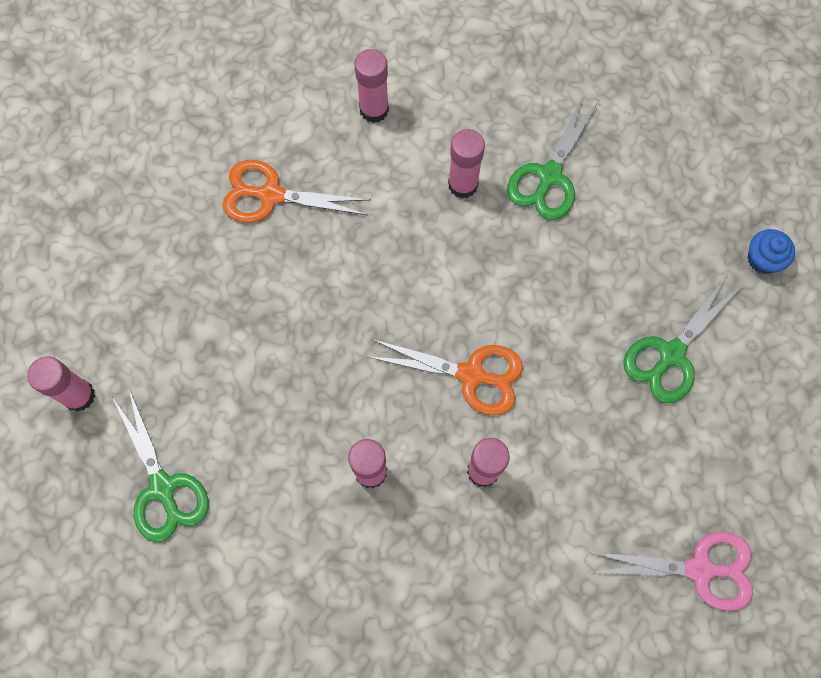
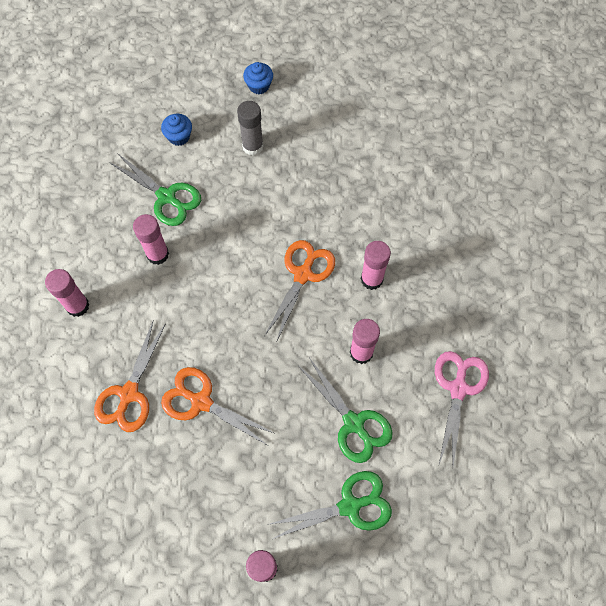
camera: 80 degrees left, 5 degrees down
(273, 280) = (201, 402): none -> orange scissors
(647, 171) = (179, 136): none -> blue cupcake
(657, 270) = (252, 146): none -> grey glue stick
(671, 354) = (312, 151): green scissors -> green scissors (354, 423)
(700, 569) = (452, 166): pink scissors -> pink scissors (458, 388)

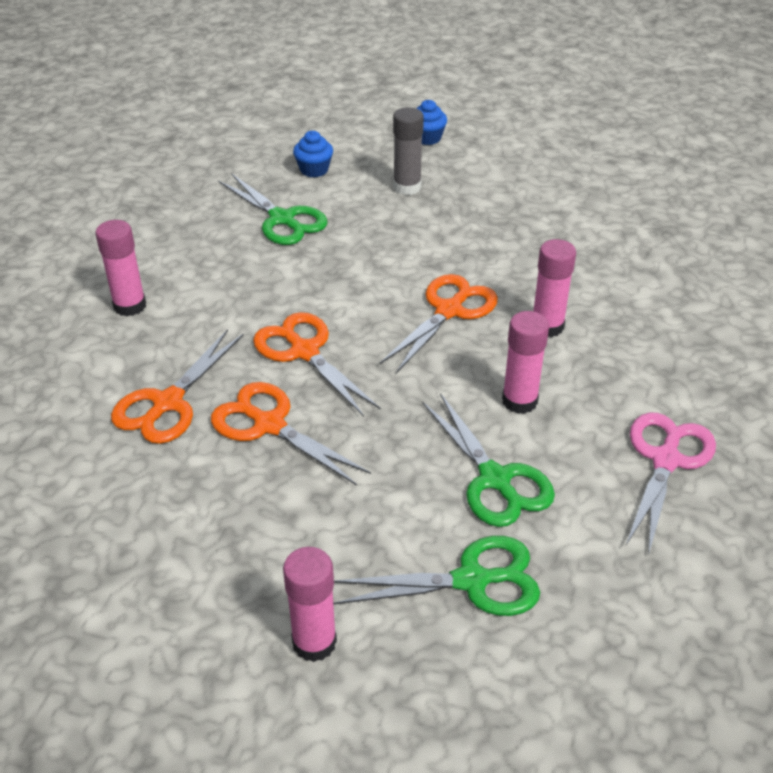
camera: 10 degrees right, 25 degrees down
(157, 254) = (254, 269): pink glue stick -> none
(210, 330) = (304, 351): none -> orange scissors

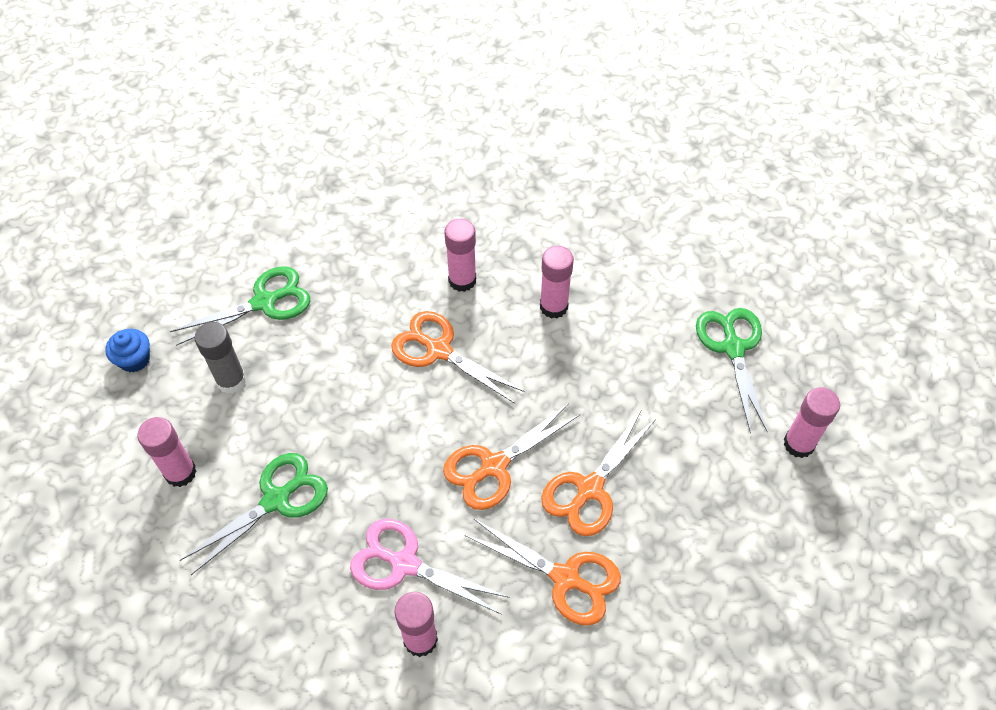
camera: 90 degrees left, 15 degrees up
(314, 170) = (180, 472): blue cupcake -> pink glue stick
(495, 479) = (638, 328): green scissors -> green scissors (264, 302)
(665, 460) = (611, 225): pink scissors -> pink scissors (404, 564)

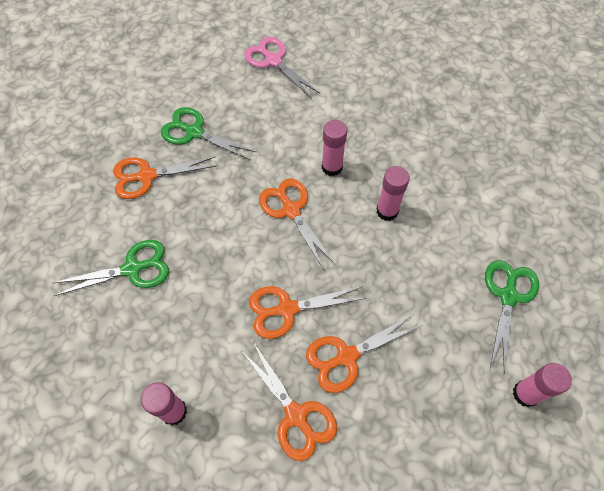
camera: 25 degrees right, 5 degrees up
(134, 359) = (96, 138): blue cupcake -> none
(180, 472) = (84, 224): pink glue stick -> none
(231, 380) = (147, 176): grey glue stick -> orange scissors
(264, 302) = (194, 132): green scissors -> green scissors turned 150 degrees counterclockwise
(404, 564) = (191, 351): pink scissors -> pink scissors (273, 61)

